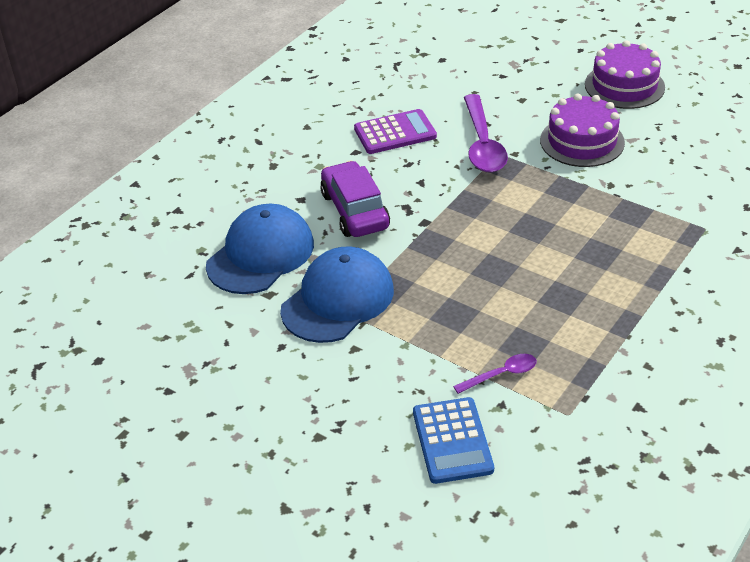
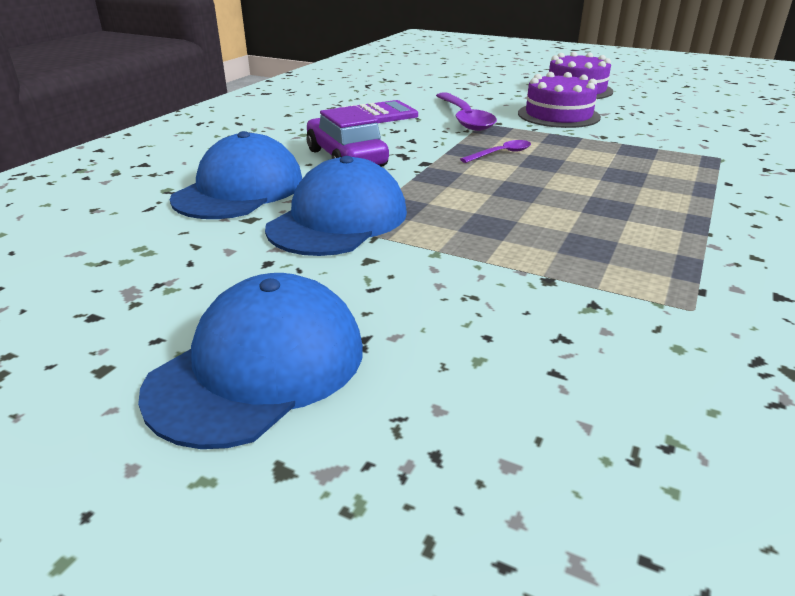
camera: 10 degrees left, 10 degrees down
(274, 440) = (259, 367): none -> blue cap
(452, 441) = (544, 350): blue calculator -> none
(502, 374) = (576, 274): purple spoon -> purple spoon (501, 154)

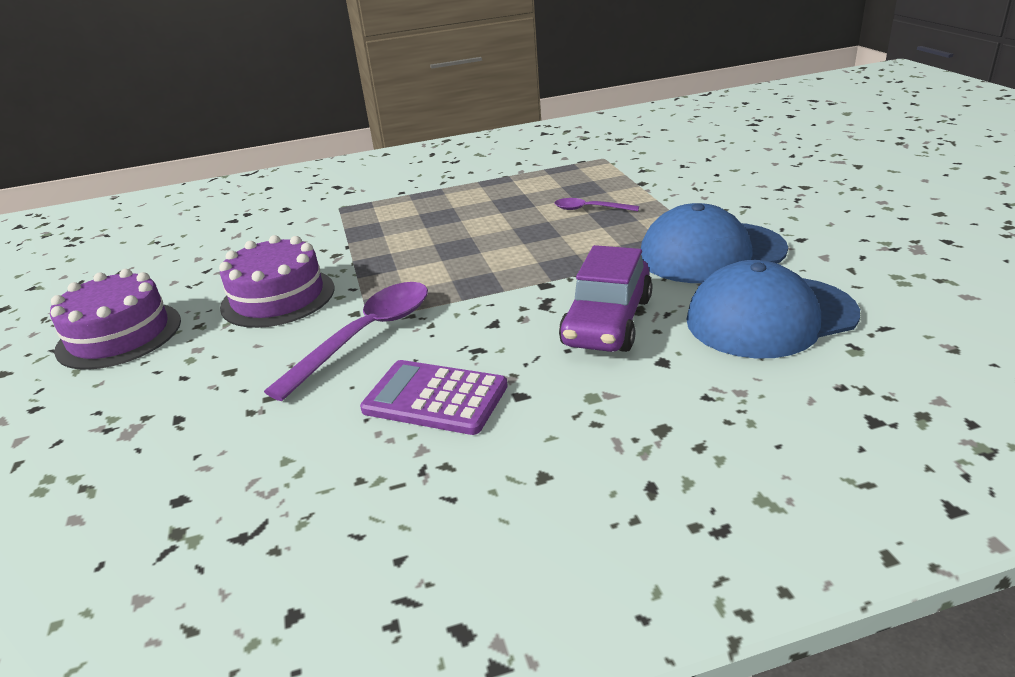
camera: 130 degrees left, 0 degrees up
(259, 367) = (847, 192): blue cap -> none
(501, 154) = (462, 268): purple spoon -> purple spoon (589, 209)

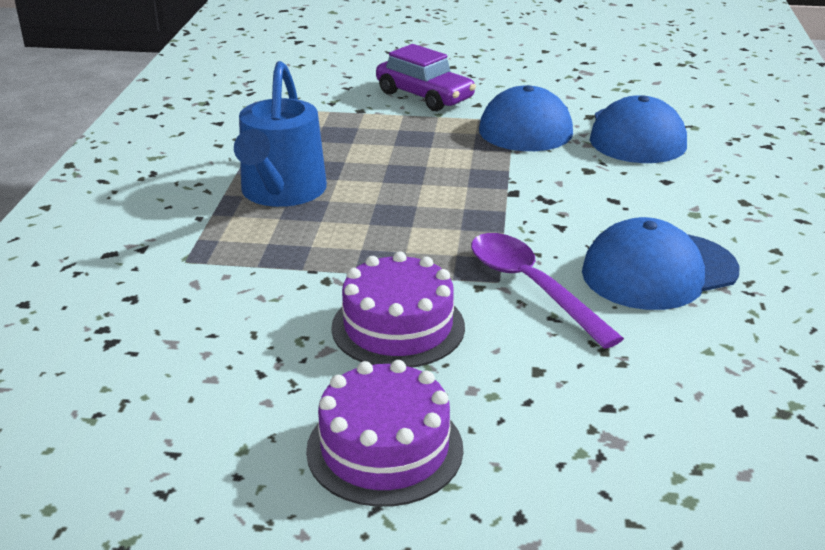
camera: 70 degrees left, 0 degrees up
(435, 398) = (659, 271): purple calculator -> blue cap
(460, 202) = (281, 192): none -> blue watering can
(589, 209) = (387, 142): purple spoon -> none
(607, 322) = (597, 184): purple car -> purple car (424, 96)

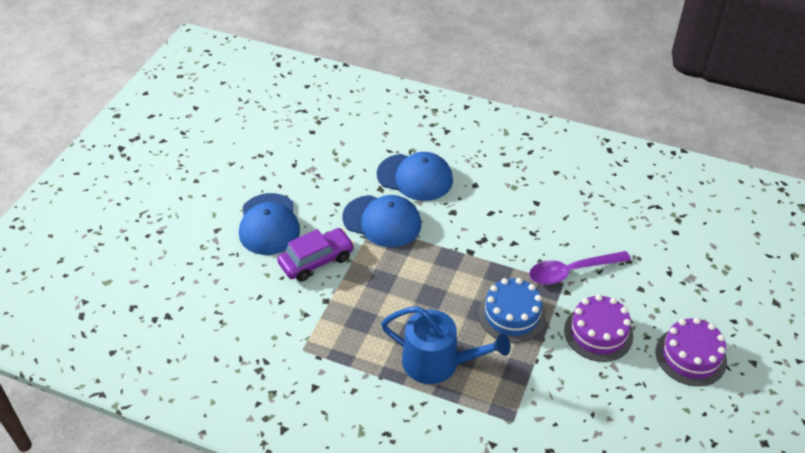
camera: 75 degrees left, 15 degrees up
(399, 240) = (512, 315): none -> blue cake
(659, 271) = (566, 220): blue cap -> blue cap (269, 224)

